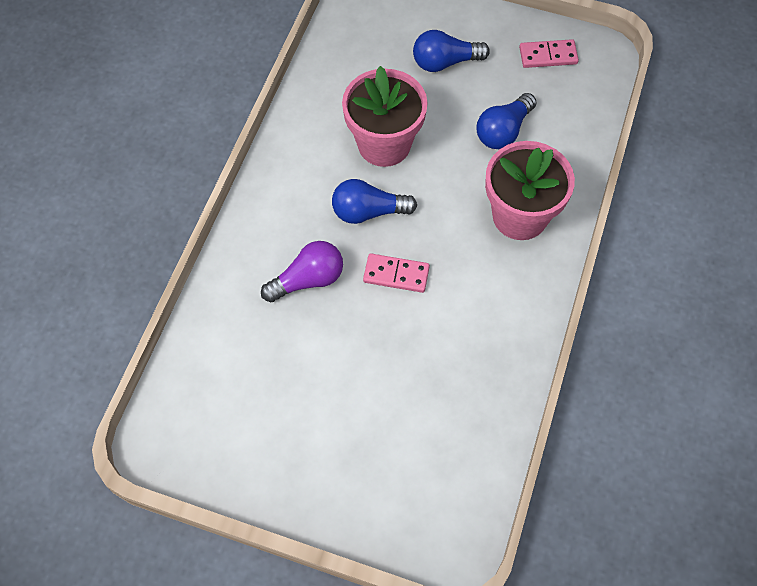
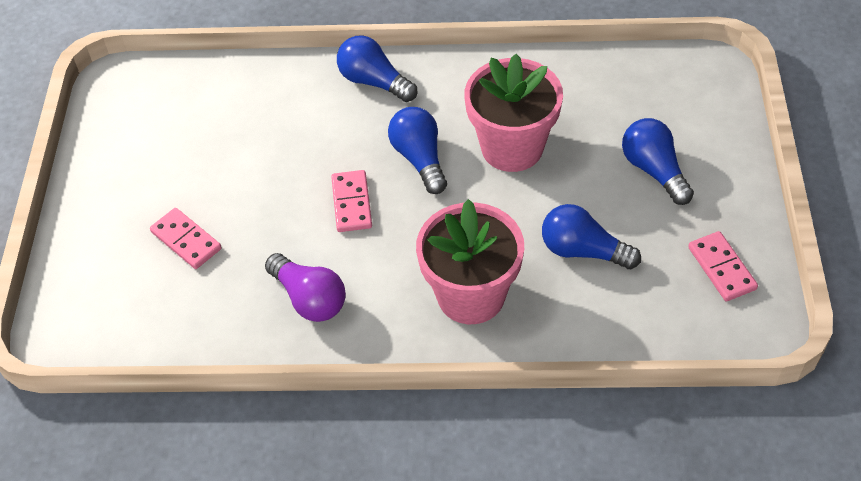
camera: 75 degrees right, 10 degrees down
(264, 222) = (374, 81): none -> blue light bulb
(308, 280) = (320, 134): purple light bulb -> purple light bulb (309, 298)
(387, 417) = (186, 240): none -> pink domino

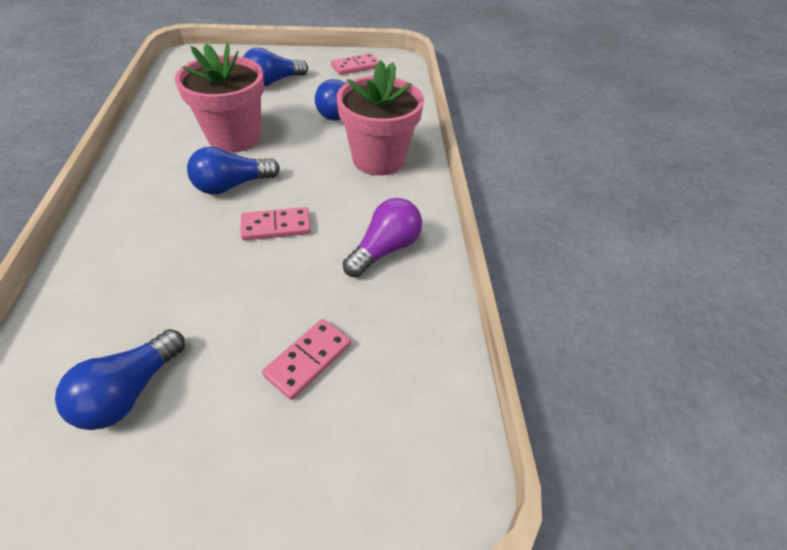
camera: 100 degrees left, 5 degrees down
(374, 81) = (118, 216): blue light bulb -> blue light bulb (129, 392)

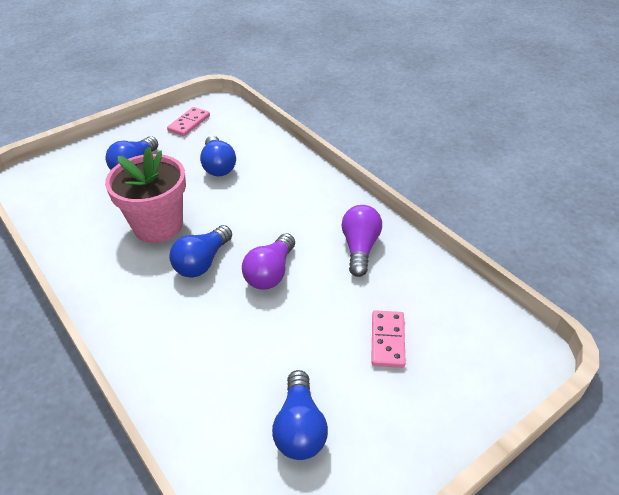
camera: 30 degrees left, 5 degrees down
(276, 226) = (271, 273): pink domino -> purple light bulb
(378, 159) = (288, 189): pink flower pot -> none

